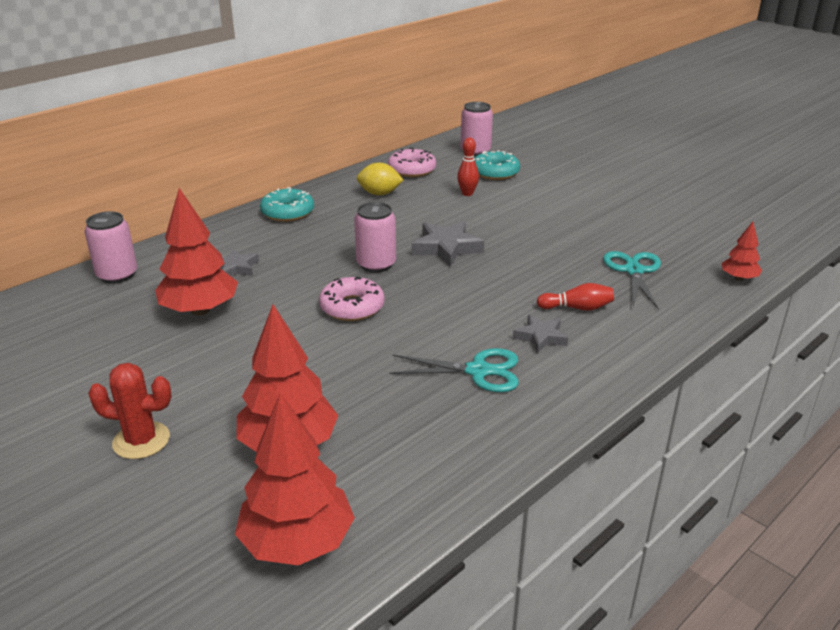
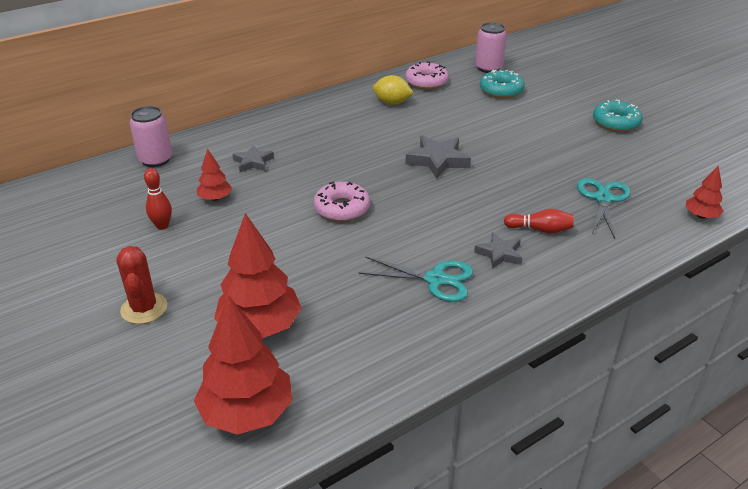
camera: 10 degrees right, 5 degrees up
(141, 440) = (144, 308): red cactus -> red cactus turned 60 degrees clockwise
(200, 310) = (215, 198): red tree -> red tree, size x0.51
(287, 212) = (308, 114): turquoise donut -> turquoise donut (616, 122)
(376, 264) = (372, 170): pink can -> none
(467, 193) = (470, 109): red bowling pin -> red bowling pin (162, 226)

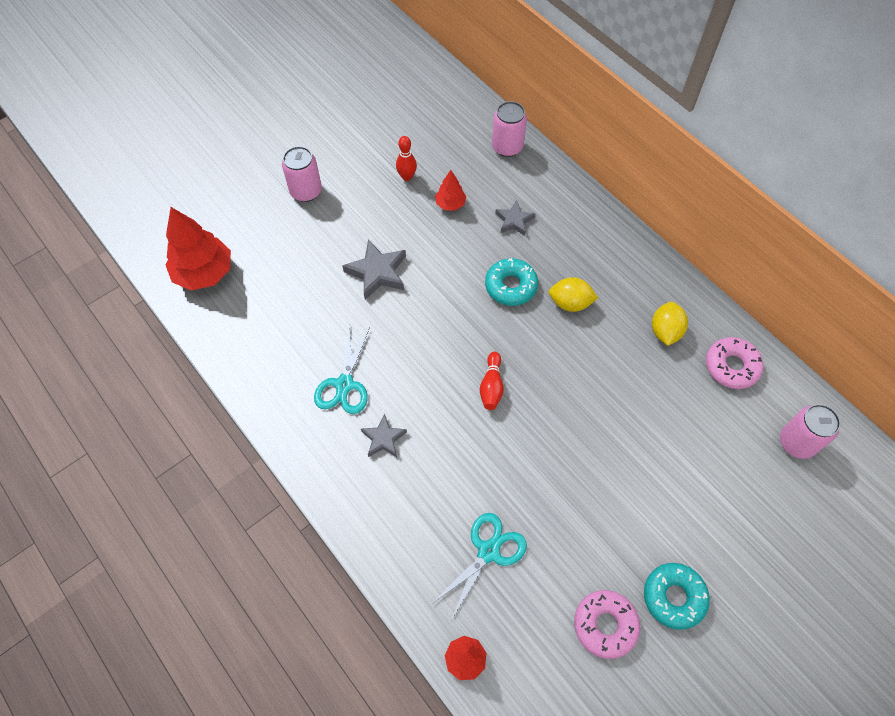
camera: 85 degrees right, 25 degrees up
(144, 308) = (306, 191): red cactus -> pink can
(260, 326) = (286, 266): red tree -> none
(342, 208) = (444, 303): pink donut -> pink donut (605, 625)
(356, 141) = (570, 303): none -> yellow lemon
(438, 160) = (543, 383): grey star -> grey star (377, 272)
(501, 90) = (731, 456): turquoise donut -> turquoise donut (511, 286)
(540, 229) = (425, 479): red bowling pin -> red bowling pin (491, 386)
(602, 198) = (488, 551): turquoise scissors -> turquoise scissors turned 60 degrees counterclockwise

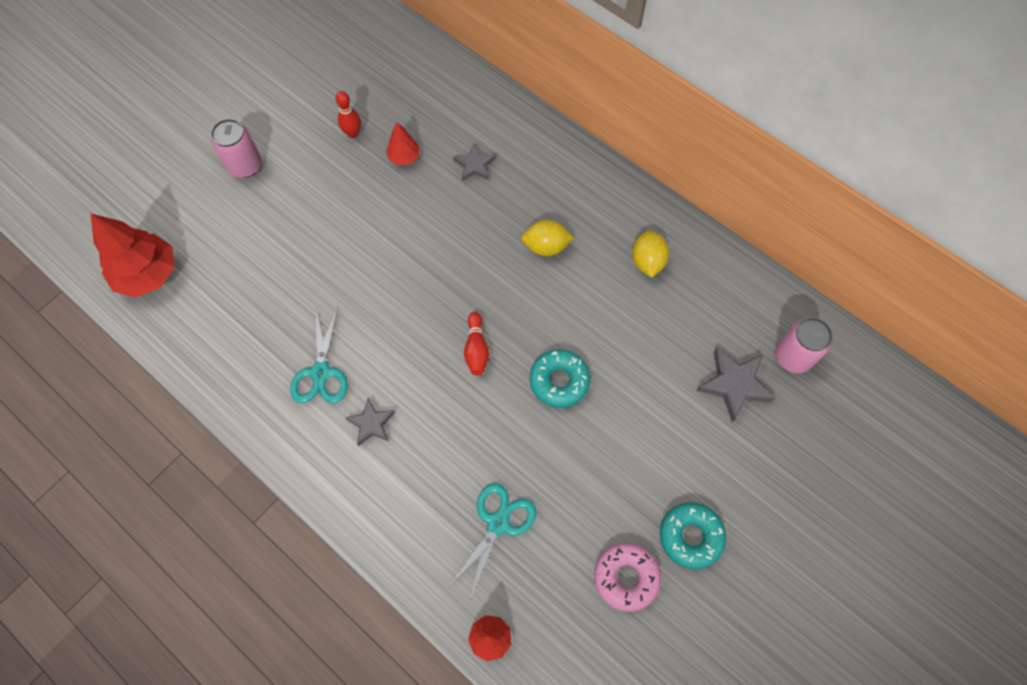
camera: 10 degrees left, 5 degrees up
(377, 272) = (337, 244): grey star -> grey star (734, 385)
(507, 147) = (456, 84): pink can -> none
(511, 286) = (481, 238): turquoise donut -> turquoise donut (559, 381)
(731, 366) = (719, 288): pink donut -> none

